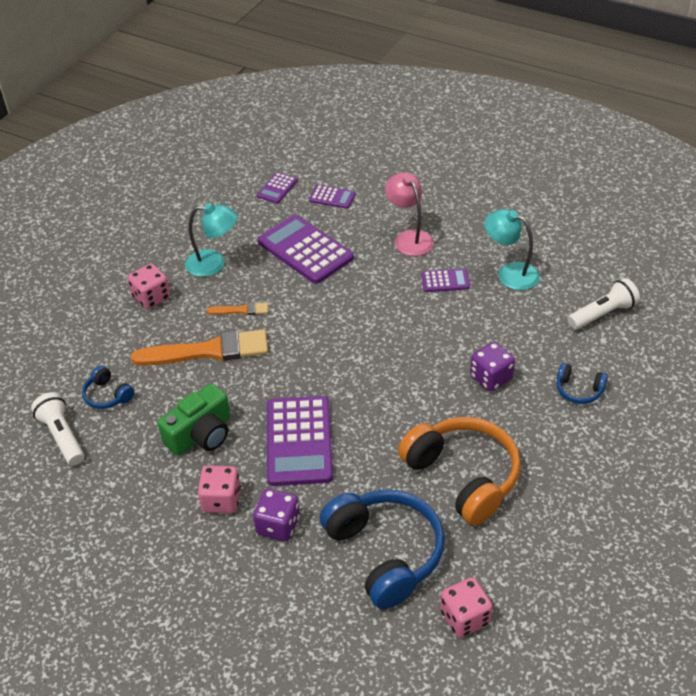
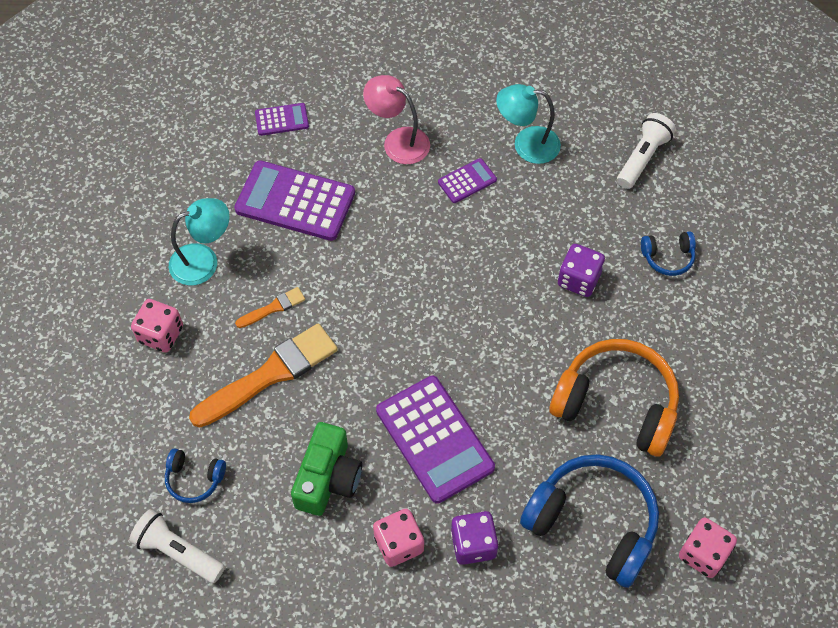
camera: 30 degrees left, 15 degrees up
(277, 188) = (212, 131): purple calculator -> none

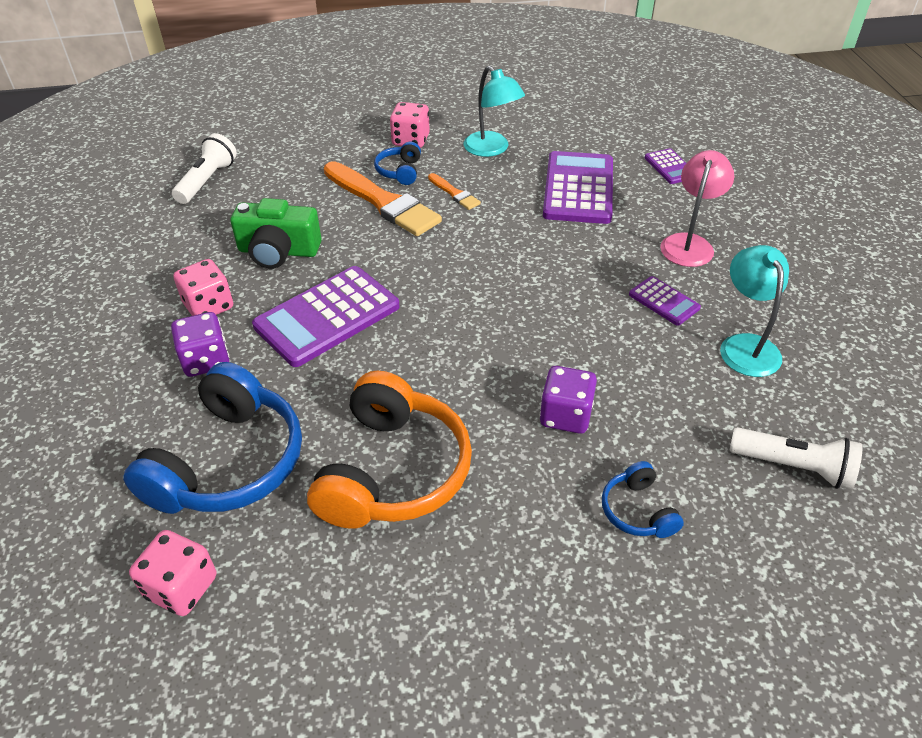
camera: 80 degrees right, 15 degrees down
(194, 479) = (274, 178): blue headphones -> blue headphones (400, 171)

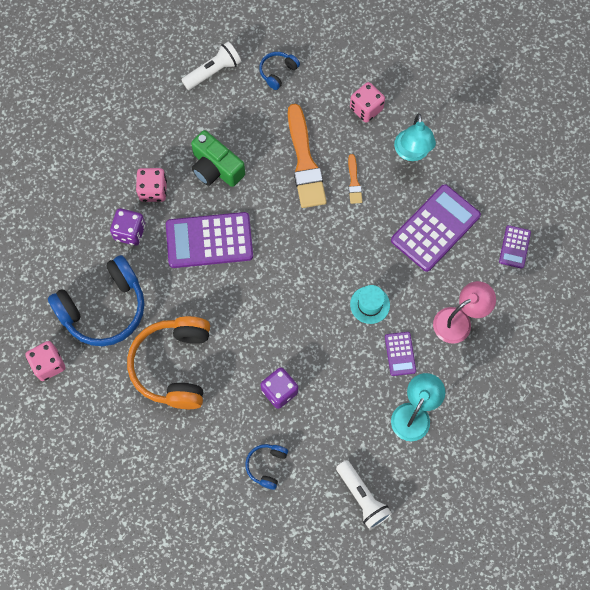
camera: 35 degrees right, 25 degrees up
(393, 471) = (174, 366): orange headphones -> orange headphones turned 135 degrees clockwise
(400, 171) = (336, 137): blue headphones -> blue headphones (278, 72)
(581, 278) = (370, 305): none -> turquoise hat

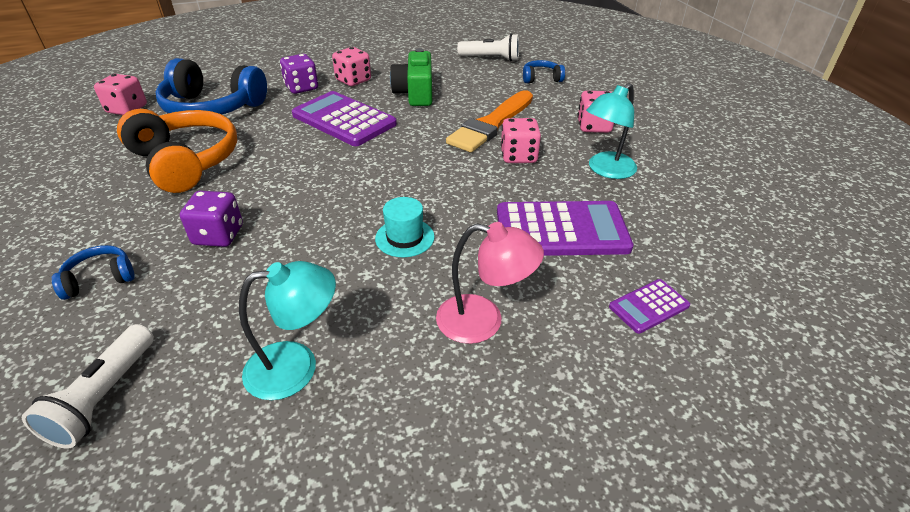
camera: 45 degrees right, 30 degrees down
(174, 366) = (186, 162): orange headphones -> orange headphones turned 90 degrees clockwise
(354, 182) = (518, 156): orange brush -> pink dice
(400, 354) = (372, 298): purple calculator -> none

